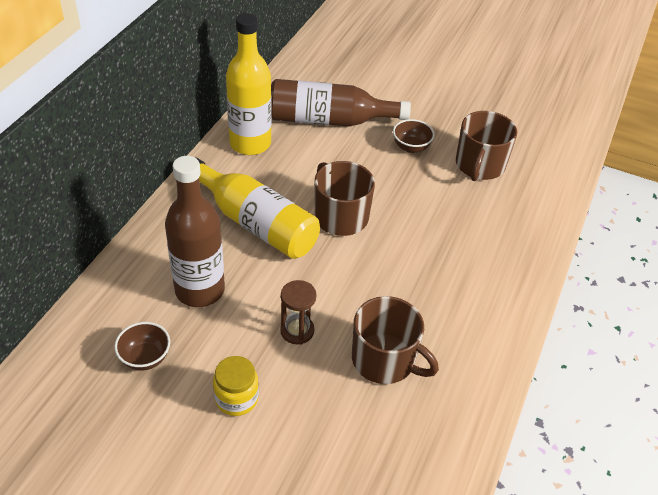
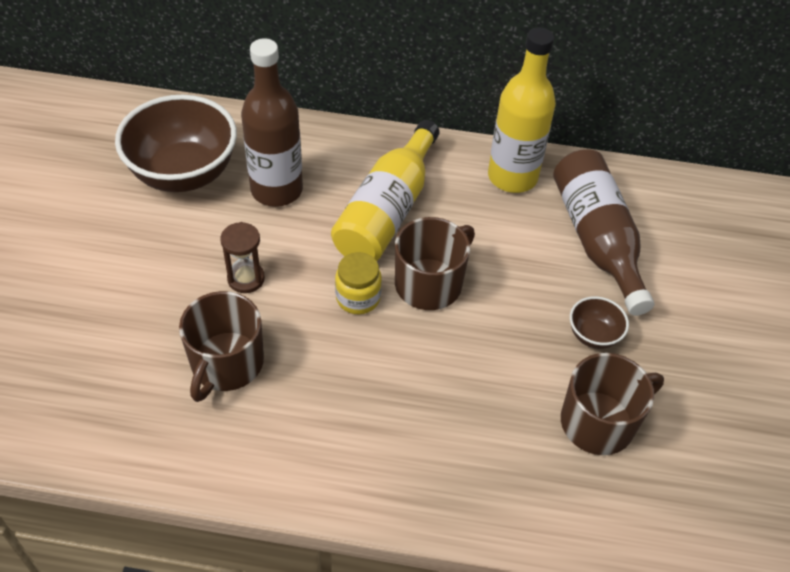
camera: 75 degrees right, 5 degrees up
(145, 358) = (184, 173): brown bowl -> brown bowl, size x2.21
(236, 398) = (151, 250): yellow jar -> yellow jar (358, 298)
(479, 165) = (599, 422): brown mug -> brown mug turned 150 degrees clockwise

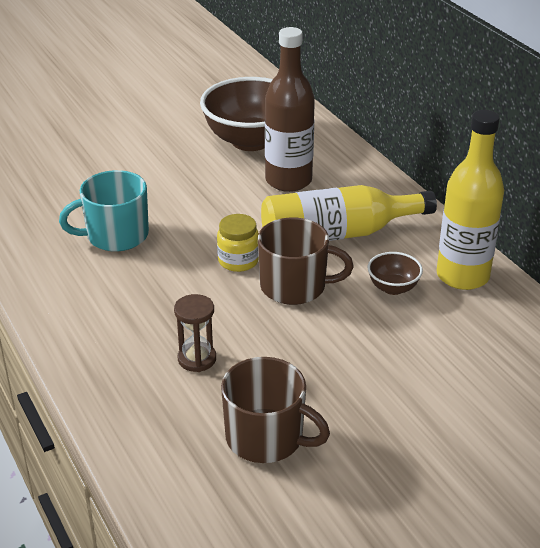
camera: 55 degrees right, 15 degrees down
(226, 364) = (116, 235): brown mug -> turquoise mug
(246, 279) = (195, 208): brown hourglass -> brown hourglass (197, 359)
(593, 335) = (353, 395): brown bowl -> brown bowl (393, 288)
(596, 239) = (461, 351): brown bottle -> none

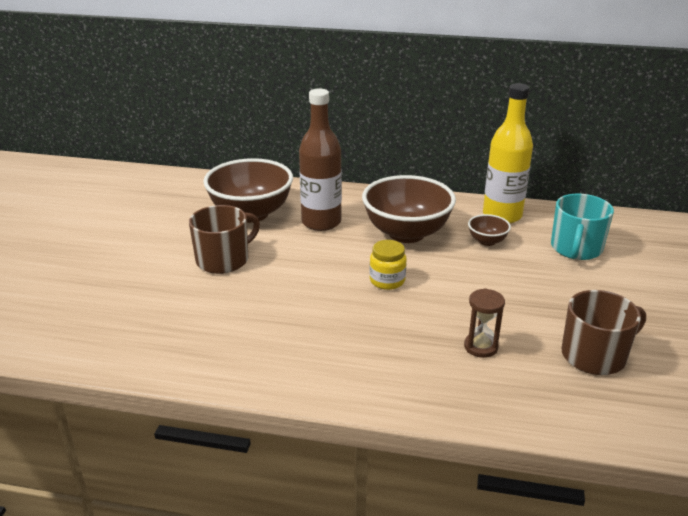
camera: 50 degrees left, 5 degrees down
(116, 235) = (283, 318): turquoise mug -> turquoise mug (576, 248)
(294, 286) = (443, 273): brown mug -> brown mug (224, 260)
(337, 234) = (406, 233): yellow bottle -> brown bowl

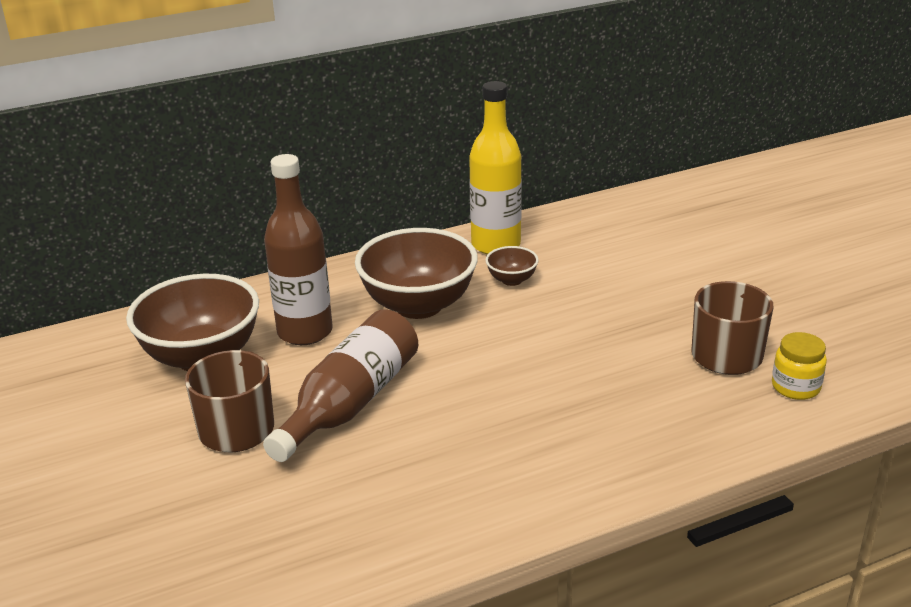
camera: 35 degrees left, 0 degrees up
(299, 273) = (350, 403): none -> brown bottle
(387, 281) = (458, 368): yellow jar -> yellow jar (795, 387)
(480, 347) = (624, 394): brown hourglass -> none
(576, 248) = (603, 253): turquoise mug -> none

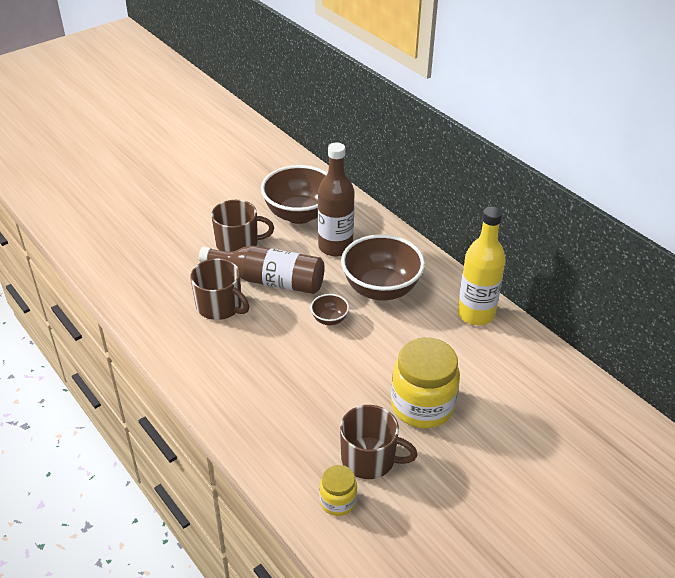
camera: 75 degrees right, 10 degrees up
(389, 461) = (220, 306): none -> brown mug
(511, 280) = (430, 329): brown bowl -> brown bowl (329, 319)
(644, 305) = (422, 406): none -> yellow jar

